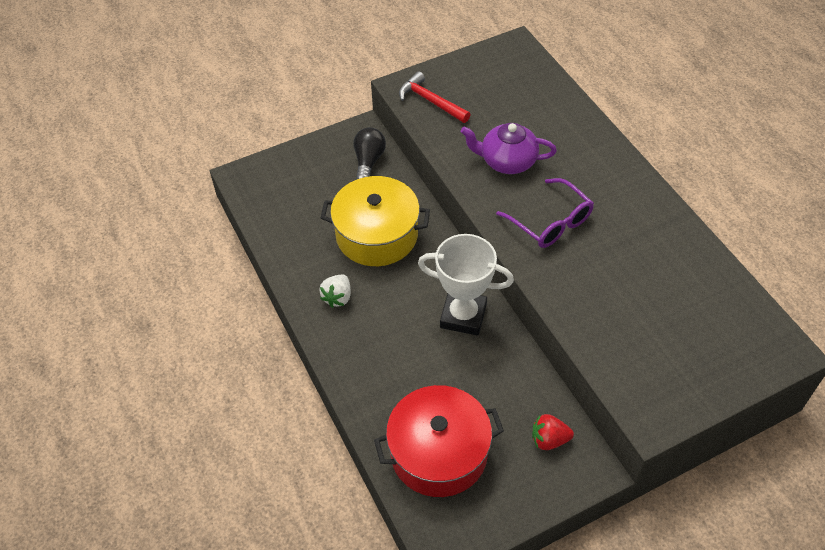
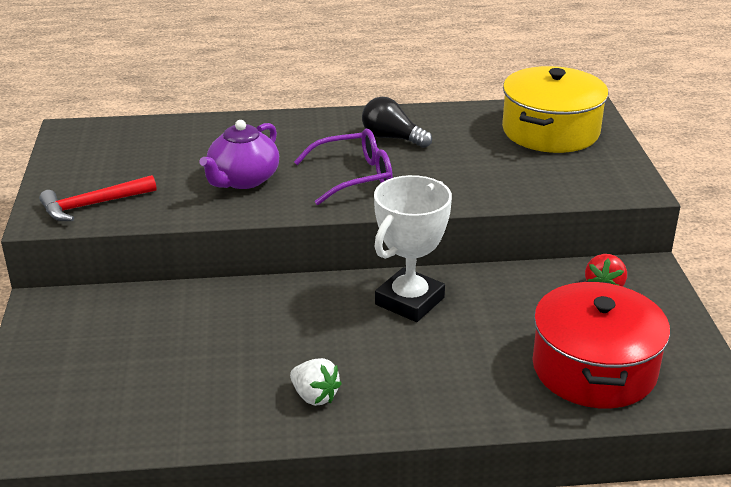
camera: 70 degrees left, 20 degrees down
(368, 161) = (102, 313): black light bulb -> black light bulb (392, 138)
(377, 235) = (235, 337): yellow pot -> yellow pot (550, 131)

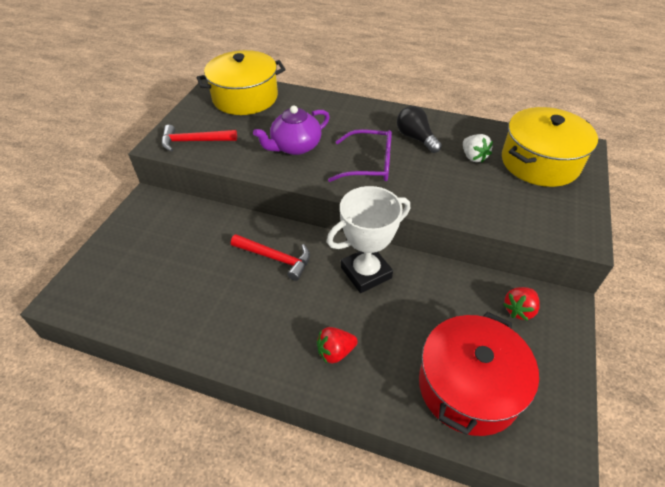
camera: 25 degrees right, 15 degrees up
(125, 141) = (245, 97): none -> yellow pot
(283, 318) = (275, 258): none -> red hammer
(314, 396) = (256, 332): white strawberry -> white strawberry (473, 157)
(426, 385) = (335, 352): none -> red strawberry

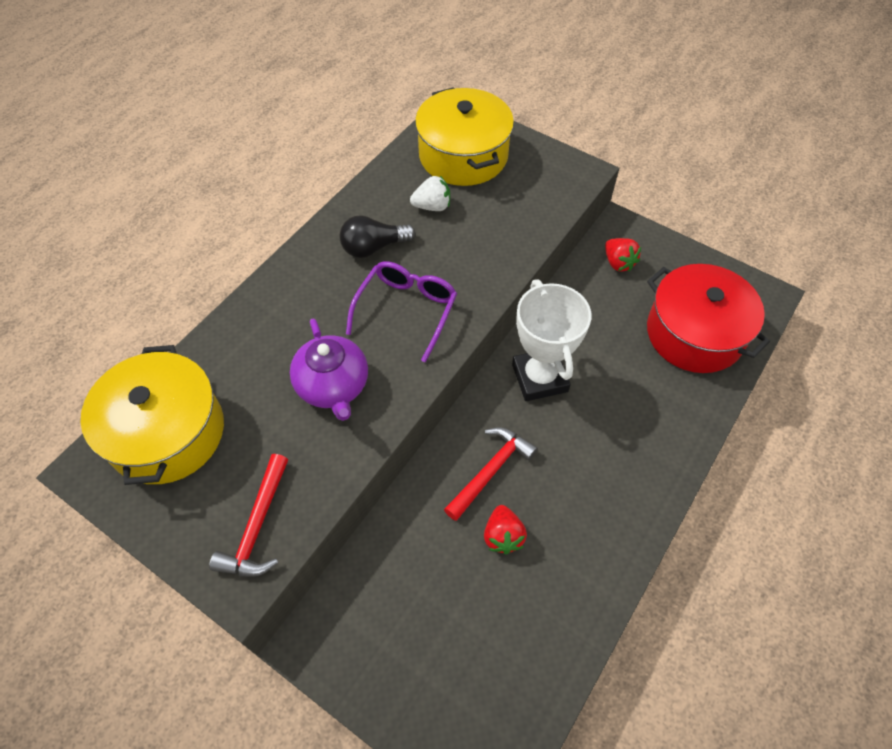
camera: 75 degrees left, 10 degrees up
(335, 352) = (640, 435): red strawberry -> red strawberry (503, 536)

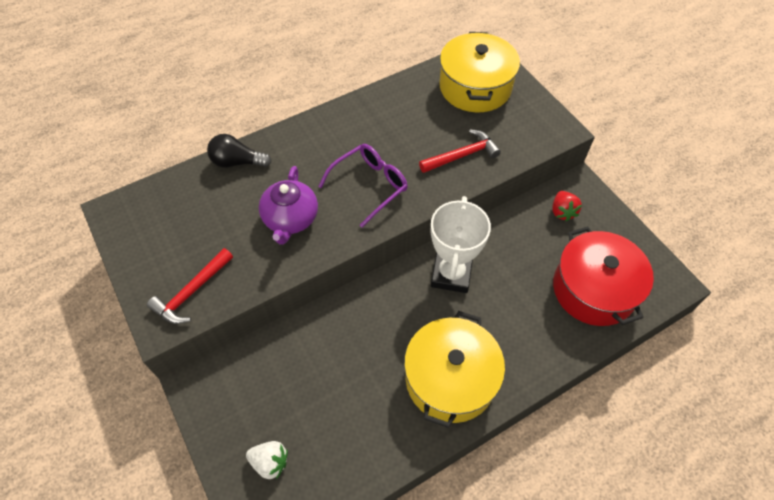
camera: 25 degrees right, 0 degrees up
(167, 432) = (169, 207): yellow pot -> yellow pot (450, 379)
(373, 247) = (371, 132): black light bulb -> black light bulb (237, 162)
(432, 206) = (430, 117): white strawberry -> white strawberry (270, 462)
(490, 471) = (377, 326): red hammer -> red hammer (462, 155)
(503, 536) = (361, 375): red strawberry -> none

